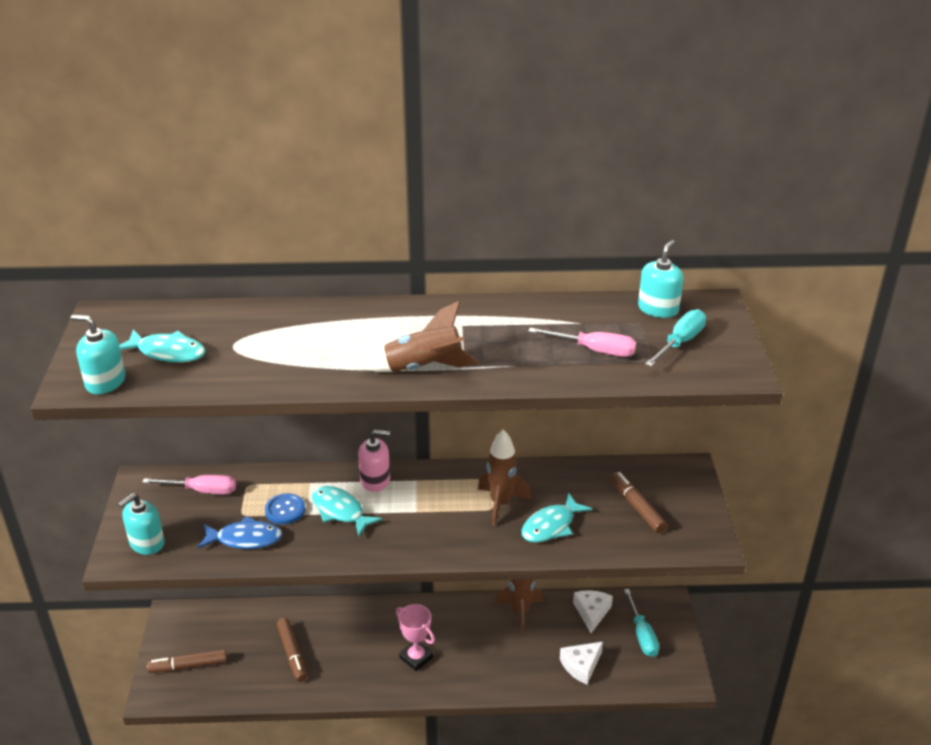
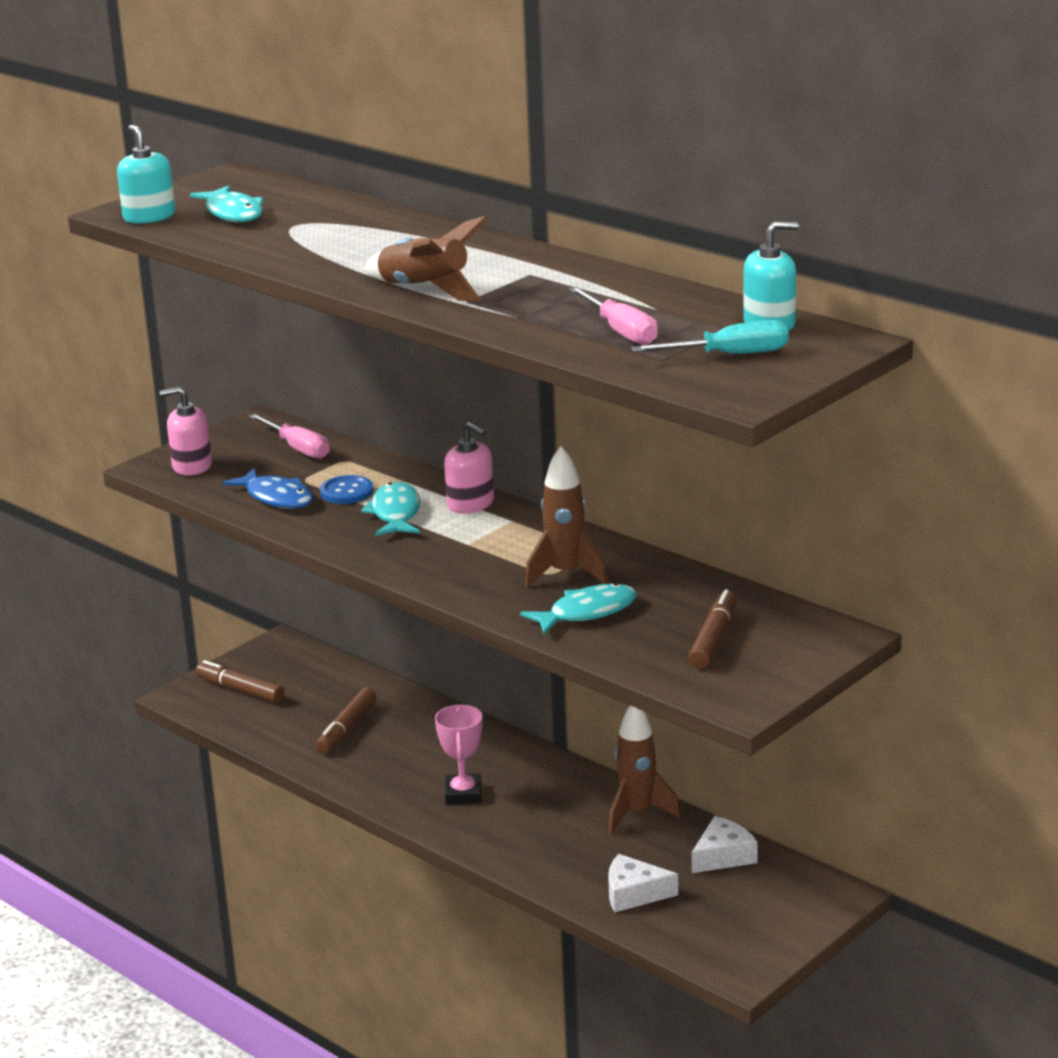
camera: 45 degrees right, 10 degrees down
(147, 543) = (192, 466): turquoise soap dispenser -> pink soap dispenser
(551, 526) = (587, 612): turquoise fish -> turquoise fish turned 150 degrees clockwise
(642, 635) = (753, 906): turquoise screwdriver -> none

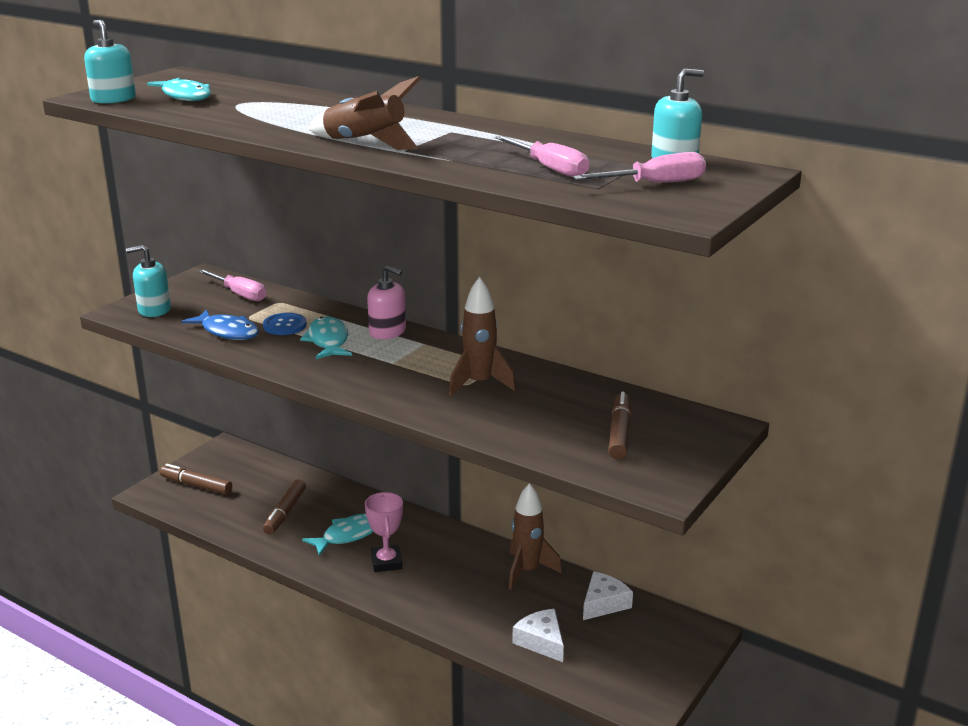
camera: 10 degrees left, 0 degrees up
(192, 466) = (154, 310): pink soap dispenser -> turquoise soap dispenser
(587, 612) = (507, 415): turquoise fish -> turquoise fish (348, 535)
(633, 893) = (541, 641): white cheese -> white cheese turned 60 degrees clockwise
(730, 355) = (655, 184): turquoise screwdriver -> pink screwdriver

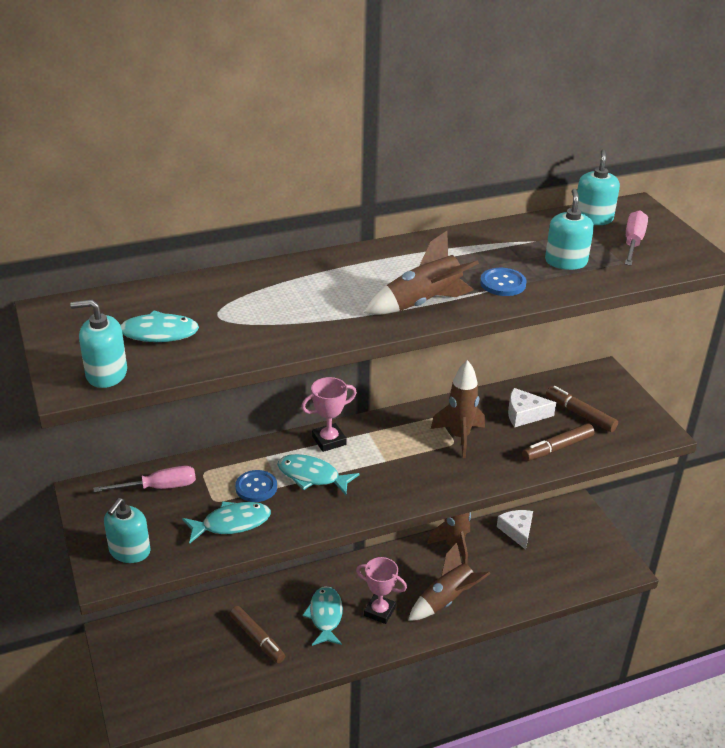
camera: 55 degrees left, 10 degrees up
(196, 485) = (156, 678): brown marker -> brown marker (557, 448)
(227, 332) = (231, 523): blue fish -> turquoise fish
(387, 332) = (329, 440): pink soap dispenser -> pink trophy
(446, 596) = (446, 600): none -> brown rocket
(455, 158) = (503, 283): none -> blue button
(541, 641) = (531, 580): white cheese -> white cheese (524, 414)
(549, 169) = (566, 262): pink screwdriver -> turquoise soap dispenser

